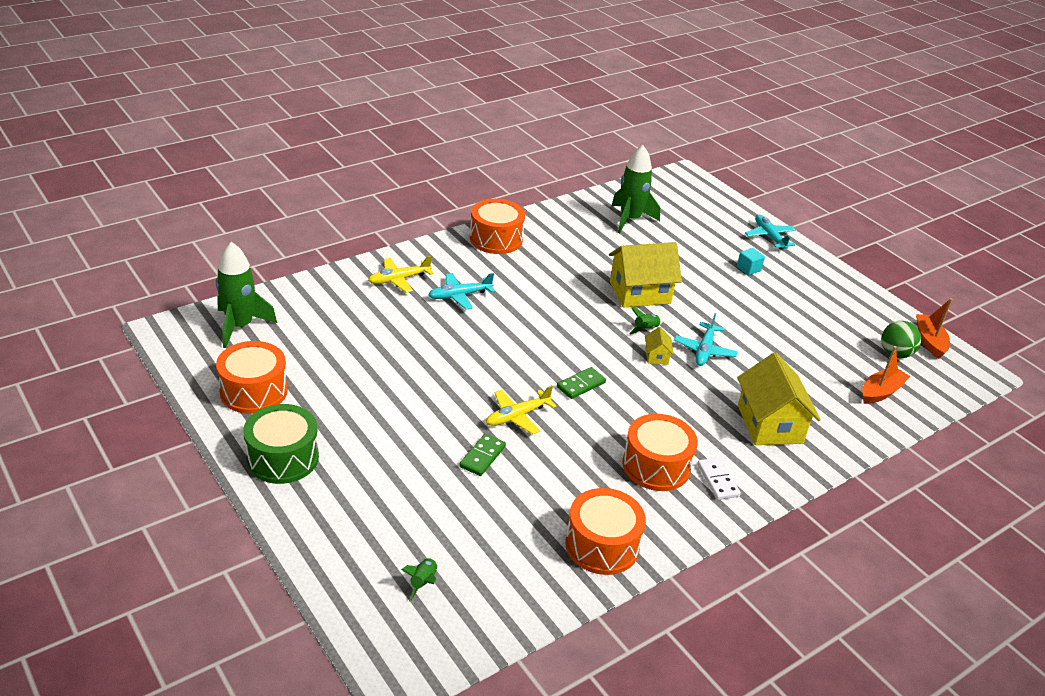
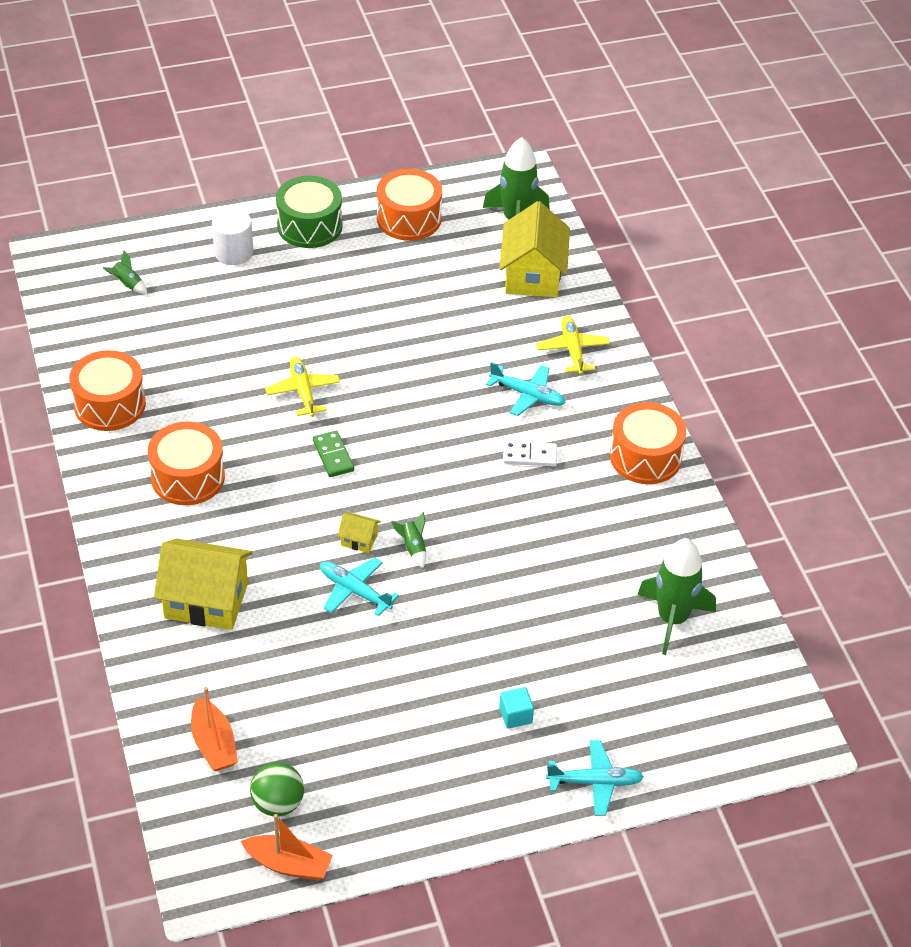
camera: 110 degrees right, 10 degrees up
(342, 507) = (233, 252): none -> white cylinder
(460, 296) = (527, 395): turquoise plane -> turquoise plane turned 120 degrees clockwise
(482, 457) = (256, 352): green domino -> none
(640, 293) = (490, 568): yellow house -> yellow house (532, 275)
(717, 480) = (146, 519): white domino -> white domino (530, 455)

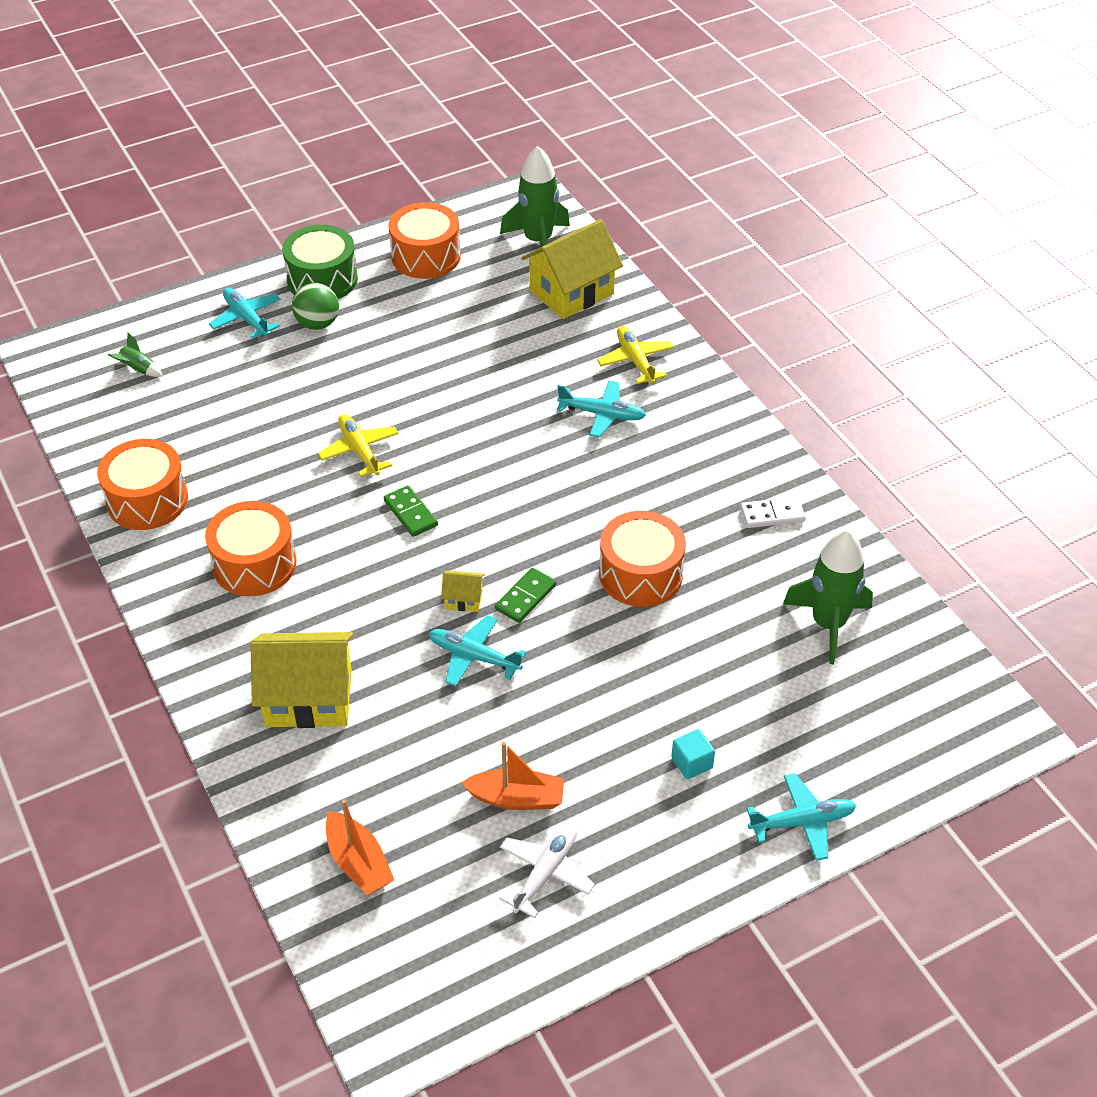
camera: 10 degrees left, 0 degrees up
(233, 252) = (247, 318): white cylinder -> turquoise plane
(278, 803) = (451, 919): green ball -> green ball (317, 324)
(288, 864) = (482, 990): orange boat -> orange boat (517, 798)
(365, 782) = (545, 873): none -> white plane
(413, 548) = (525, 597): green rocket -> green domino
(530, 455) = (623, 477): white domino -> white domino (772, 514)
(532, 275) = (571, 292): yellow house -> yellow house turned 60 degrees clockwise
(645, 457) = (745, 457): orange drum -> orange drum (640, 574)

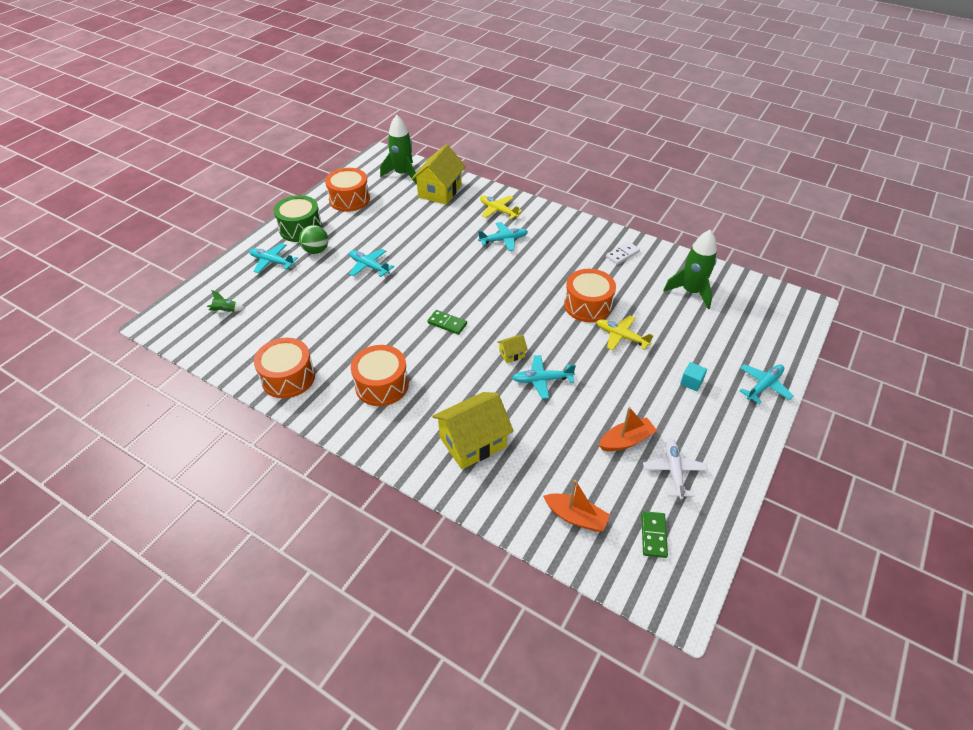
camera: 30 degrees left, 0 degrees up
(360, 451) = (393, 304): yellow plane -> yellow plane (621, 337)
(371, 378) = (369, 266): none -> turquoise plane
(525, 597) = (542, 339): green domino -> green domino (653, 535)

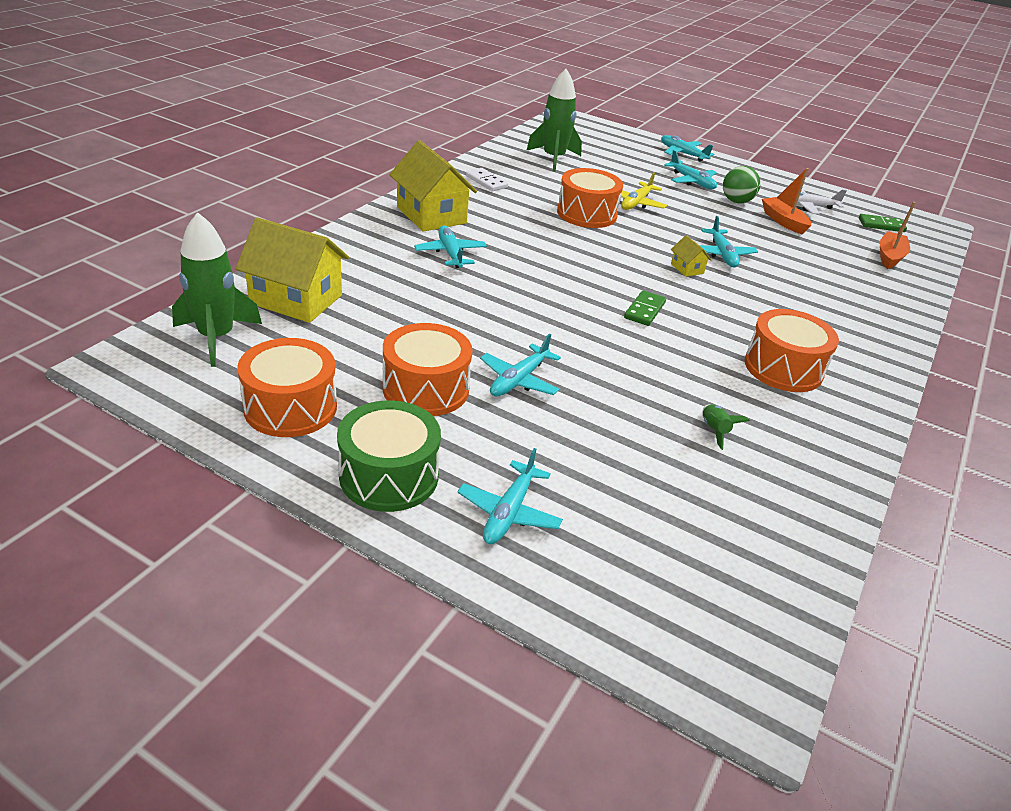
camera: 95 degrees left, 10 degrees down
(226, 311) = (677, 569): green rocket -> green rocket (714, 430)
(288, 377) = (812, 462): orange drum -> orange drum (426, 389)
(316, 250) = (470, 448): green ball -> green ball (736, 201)
(473, 442) = (836, 304): yellow house -> yellow house (431, 215)
(498, 211) = (372, 251): yellow plane -> none
(691, 382) = (691, 181): turquoise cube -> turquoise plane

